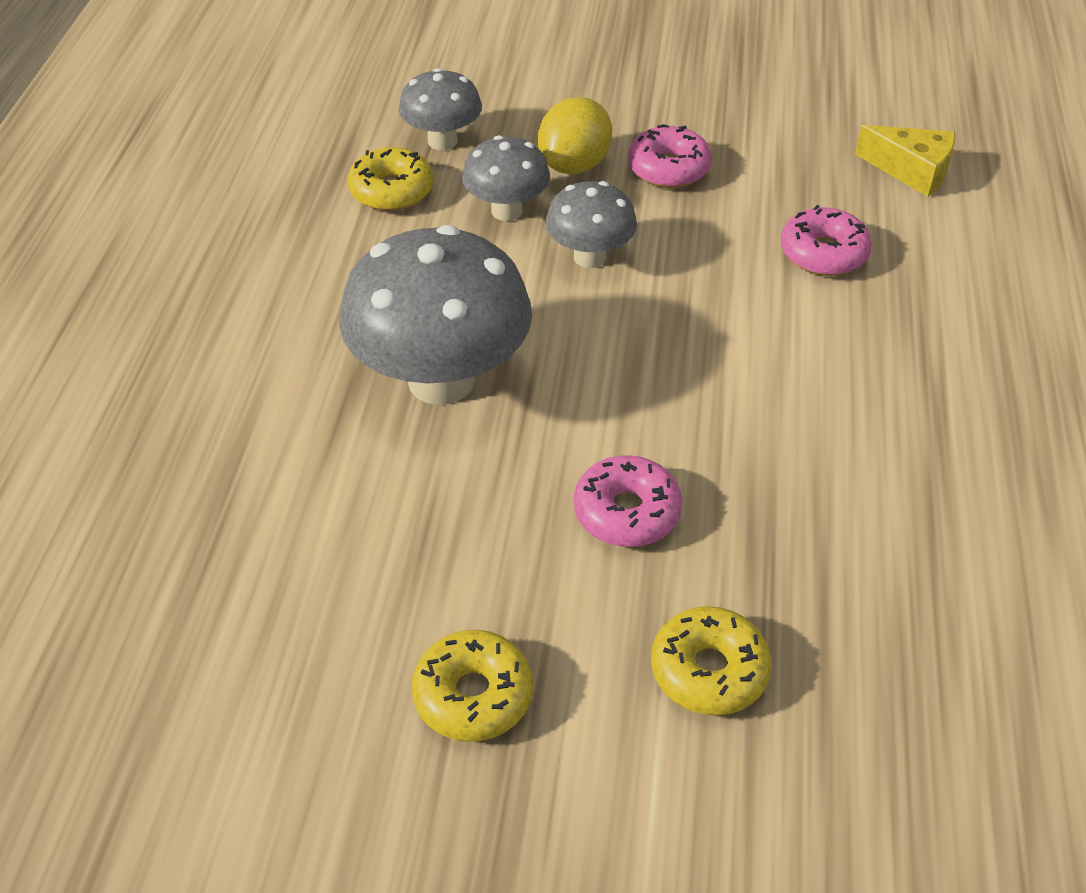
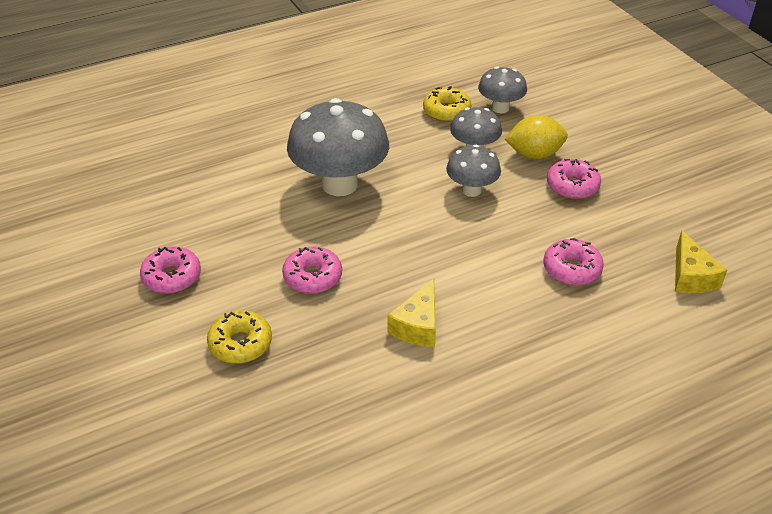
camera: 55 degrees right, 5 degrees down
(473, 695) = (172, 277): yellow donut -> pink donut
(819, 448) = (418, 326): none -> yellow cheese

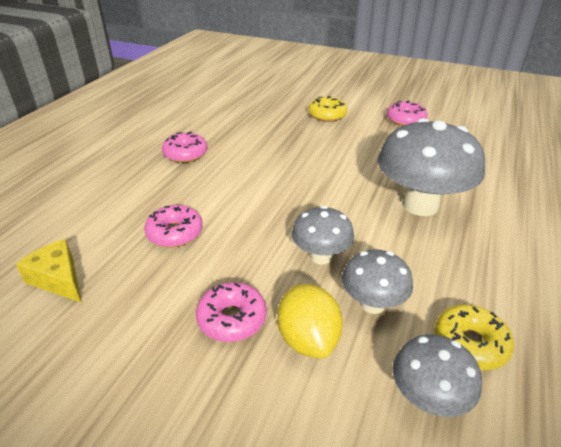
camera: 140 degrees right, 5 degrees down
(312, 277) = (340, 150): pink donut -> pink donut (185, 154)
(418, 326) = (250, 156): yellow cheese -> none
(534, 155) = (308, 339): yellow lemon -> yellow lemon turned 60 degrees counterclockwise

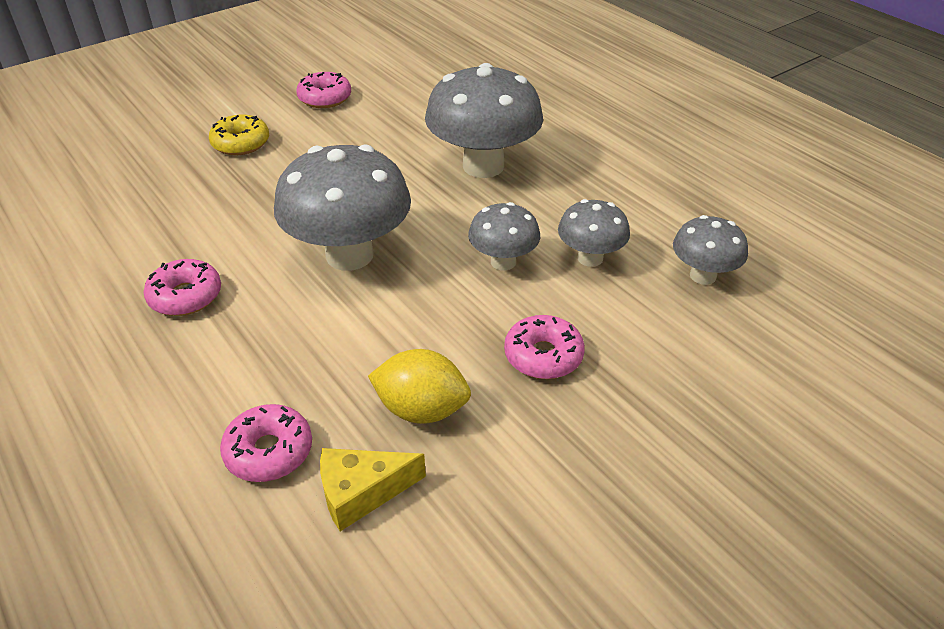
camera: 60 degrees left, 5 degrees up
(175, 233) = (363, 359): pink donut -> pink donut (269, 451)
(265, 189) = (349, 255): none -> grey mushroom
(308, 339) = (603, 314): yellow lemon -> yellow lemon (421, 409)
(470, 344) = (667, 228): yellow donut -> none

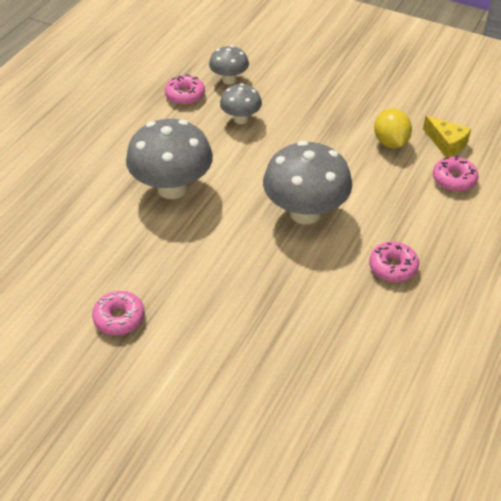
camera: 115 degrees left, 5 degrees up
(241, 143) = (219, 336): yellow donut -> none
(503, 262) = (266, 149): grey mushroom -> none
(543, 356) = (327, 116): pink donut -> pink donut (185, 95)

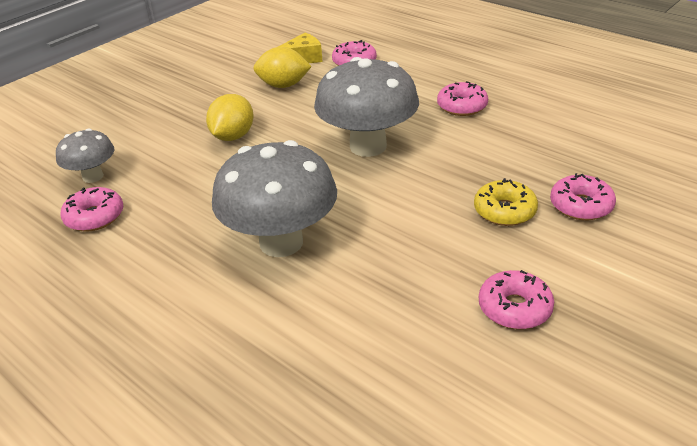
camera: 75 degrees left, 10 degrees down
(231, 307) = (504, 211): none -> yellow donut
(241, 119) = (179, 174): grey mushroom -> none
(248, 358) = (581, 206): none -> pink donut
(298, 132) = (233, 136): none -> yellow lemon

